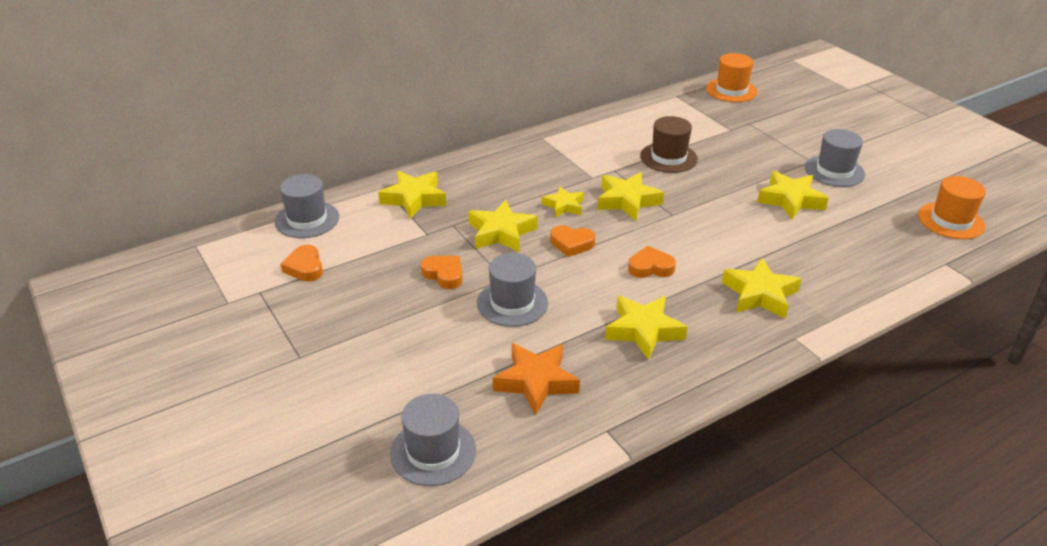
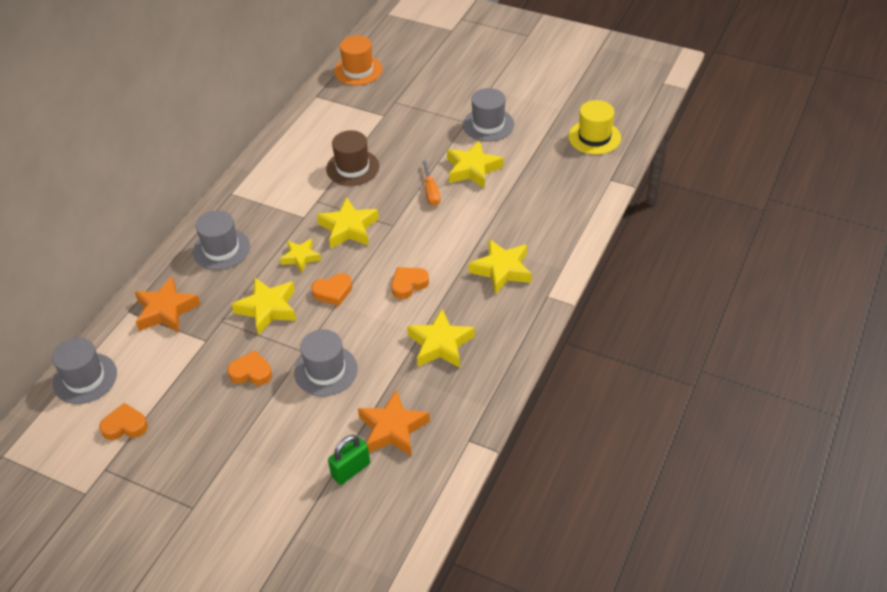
camera: 30 degrees left, 10 degrees up
(305, 267) = (125, 426): orange heart -> orange heart turned 135 degrees clockwise
(414, 199) = (166, 310): yellow star -> orange star
(433, 452) = (360, 525): grey hat -> grey hat (221, 249)
(465, 398) = (351, 470): none -> green padlock
(732, 202) = (431, 192): none -> orange screwdriver
(951, 221) = (594, 137): orange hat -> yellow hat

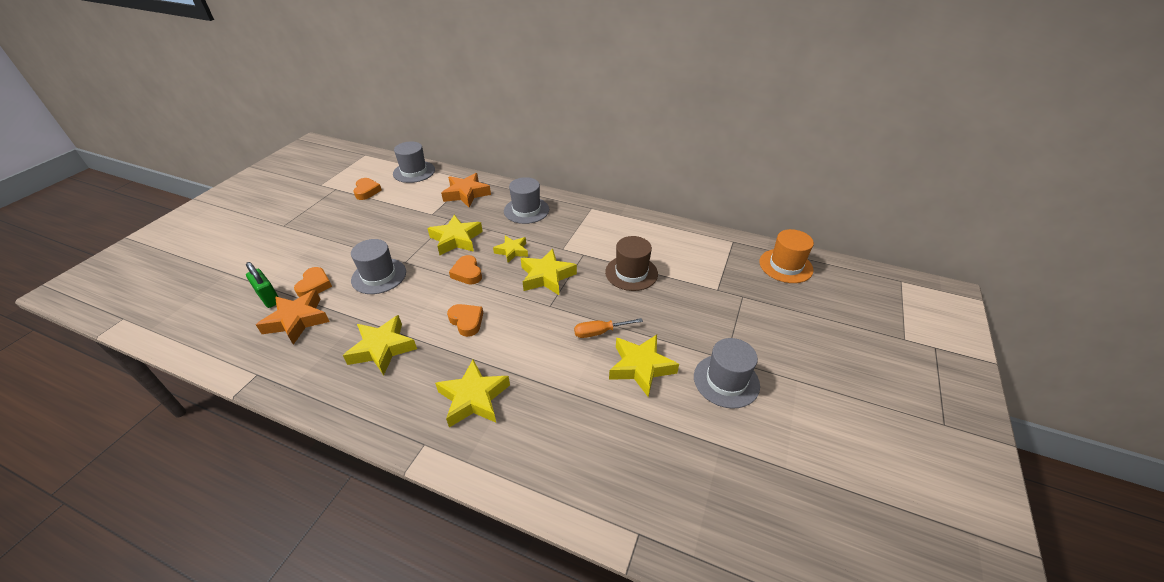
camera: 85 degrees right, 5 degrees down
(251, 372) = (392, 238): orange heart -> orange heart (314, 285)
(594, 137) = (732, 513): yellow hat -> none

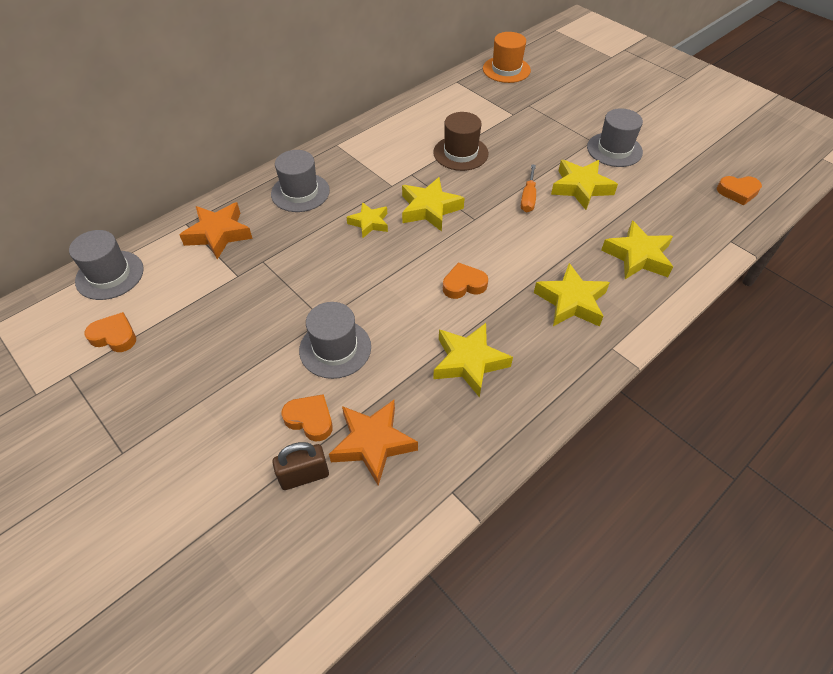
camera: 65 degrees left, 10 degrees up
(269, 298) = (304, 476): green padlock -> brown padlock
(456, 239) = (312, 263): yellow star -> yellow star (637, 256)
(467, 273) = (383, 267): orange heart -> orange heart (737, 192)

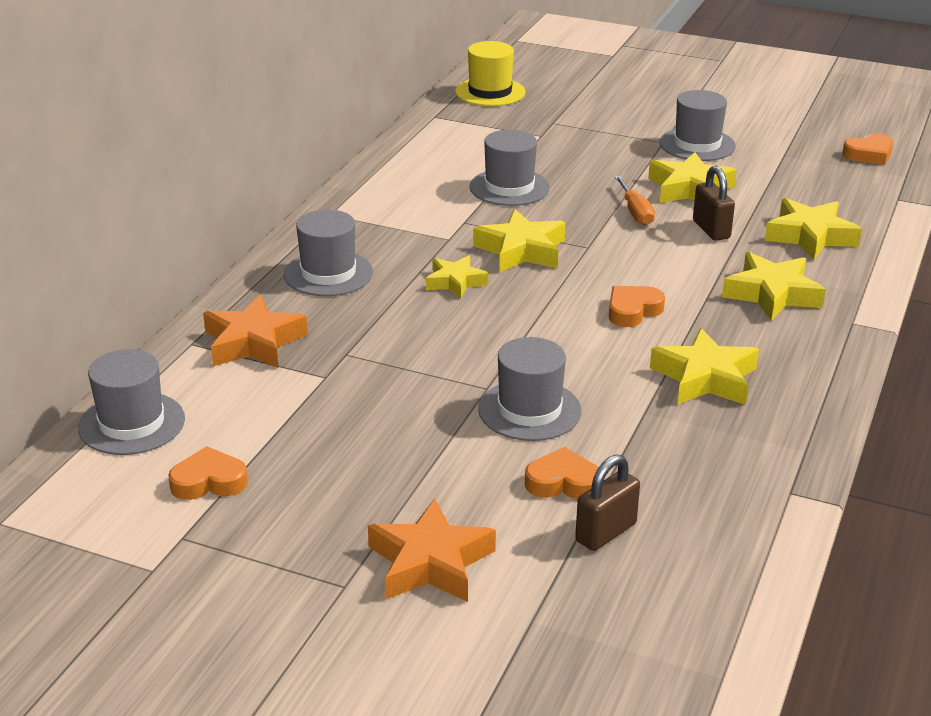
camera: 25 degrees left, 20 degrees down
(373, 443) = (660, 480): orange star -> orange star (430, 563)
(460, 153) = (509, 187): brown hat -> grey hat
(506, 69) = (490, 92): orange hat -> yellow hat
(569, 229) = (711, 229): none -> brown padlock

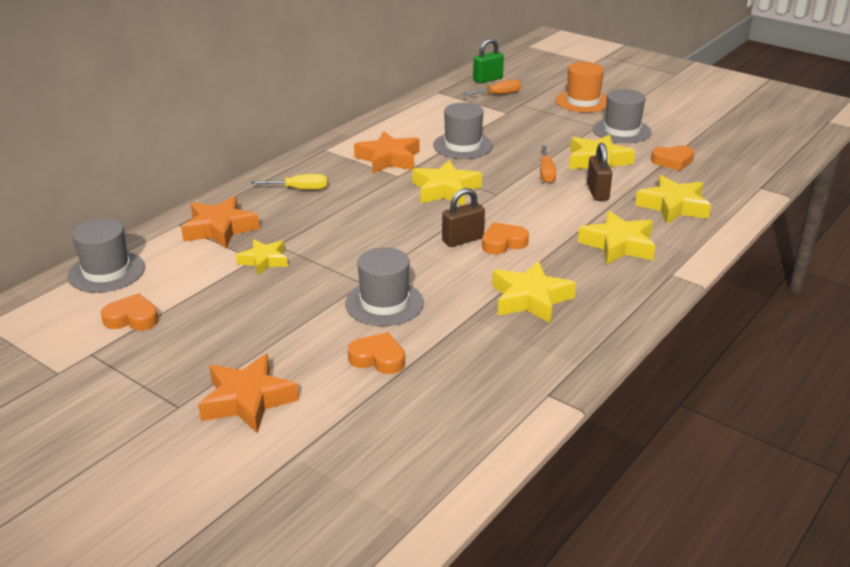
camera: 15 degrees right, 0 degrees up
(328, 273) = (299, 189): grey hat -> yellow screwdriver
(423, 217) = (388, 159): none -> orange star
(455, 282) = (385, 206): yellow star -> yellow star (264, 261)
(490, 92) = (487, 79): yellow hat -> green padlock
(515, 112) = (498, 95): none -> orange screwdriver
(606, 532) = (388, 400): brown padlock -> brown padlock (462, 240)
(628, 110) = (582, 101): none -> orange hat
(869, 154) = (755, 152): orange heart -> orange heart (673, 161)

